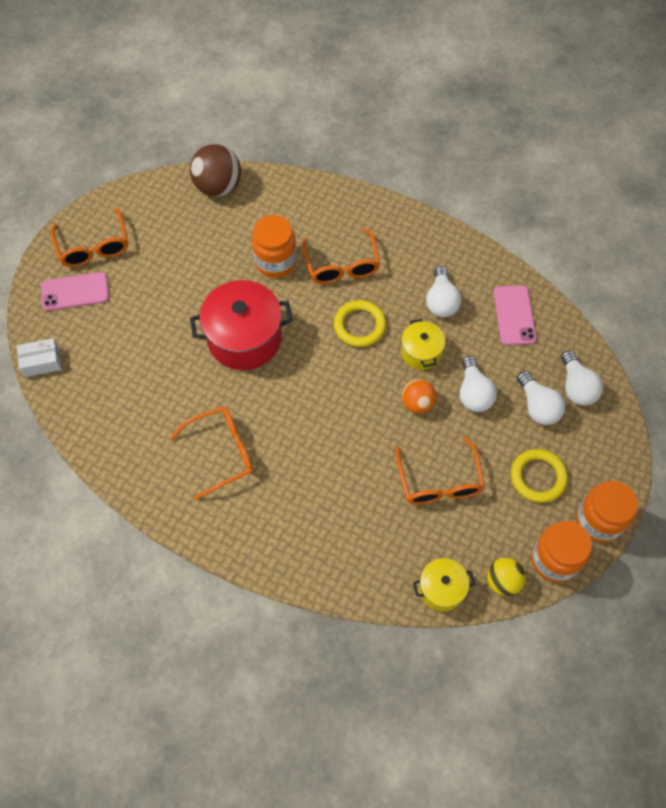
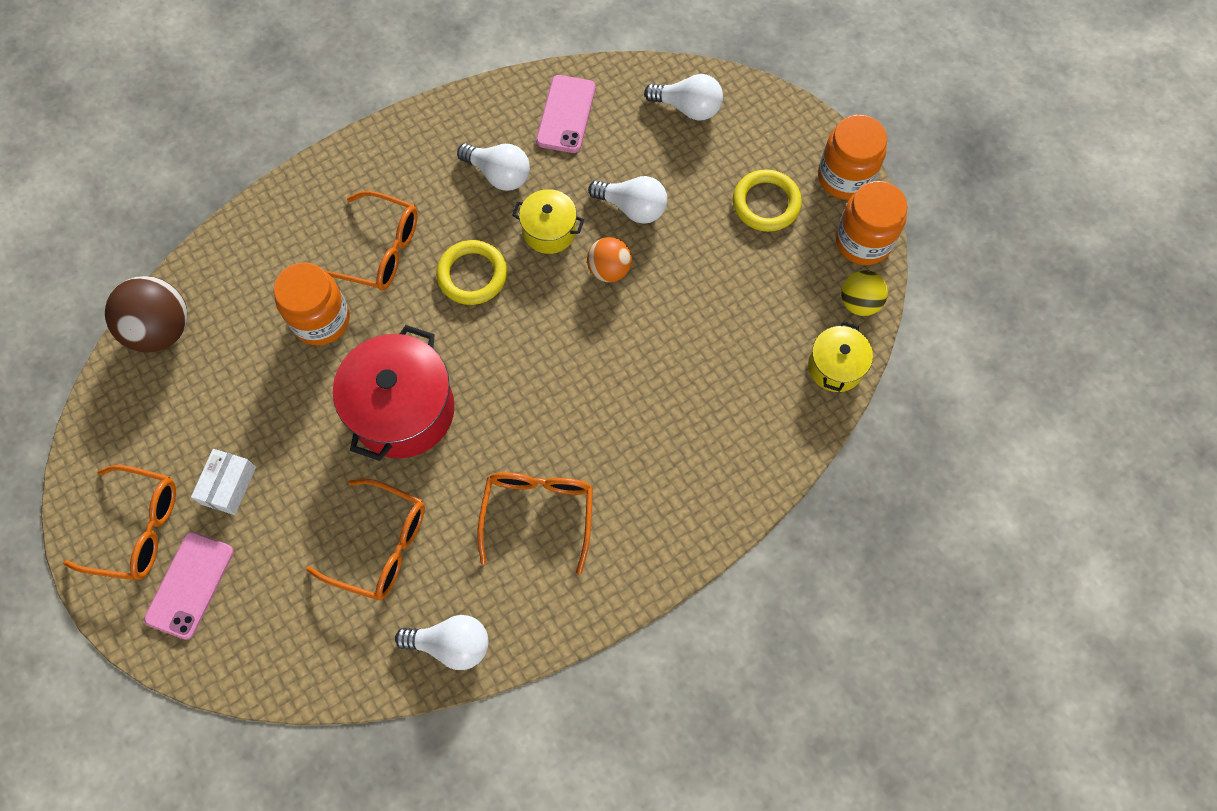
camera: 60 degrees left, 5 degrees up
(42, 362) = (267, 677): white box -> white box (228, 485)
(439, 481) = (714, 300): orange glasses -> orange glasses (380, 545)
(514, 315) = (566, 114): pink phone -> pink phone turned 75 degrees clockwise
(537, 406) = (687, 156): white light bulb -> white light bulb (451, 644)

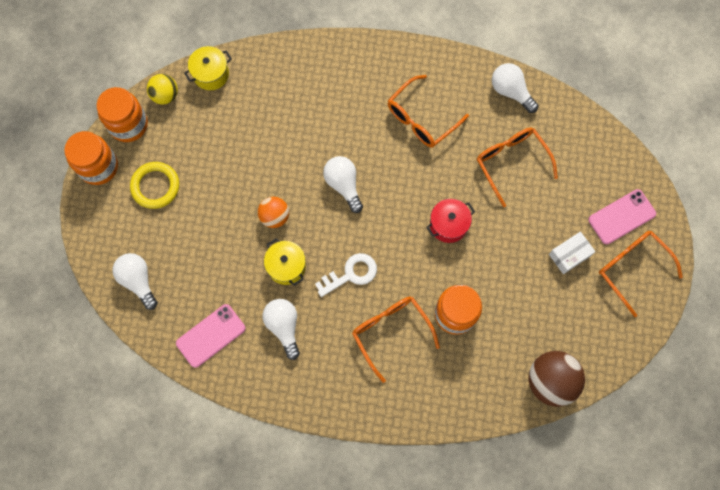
camera: 140 degrees left, 5 degrees up
(403, 410) = (448, 225): red pot -> red pot, size x0.54
(472, 275) = (351, 274): yellow ring -> white key
(632, 207) = (228, 243): white light bulb -> white light bulb (343, 185)

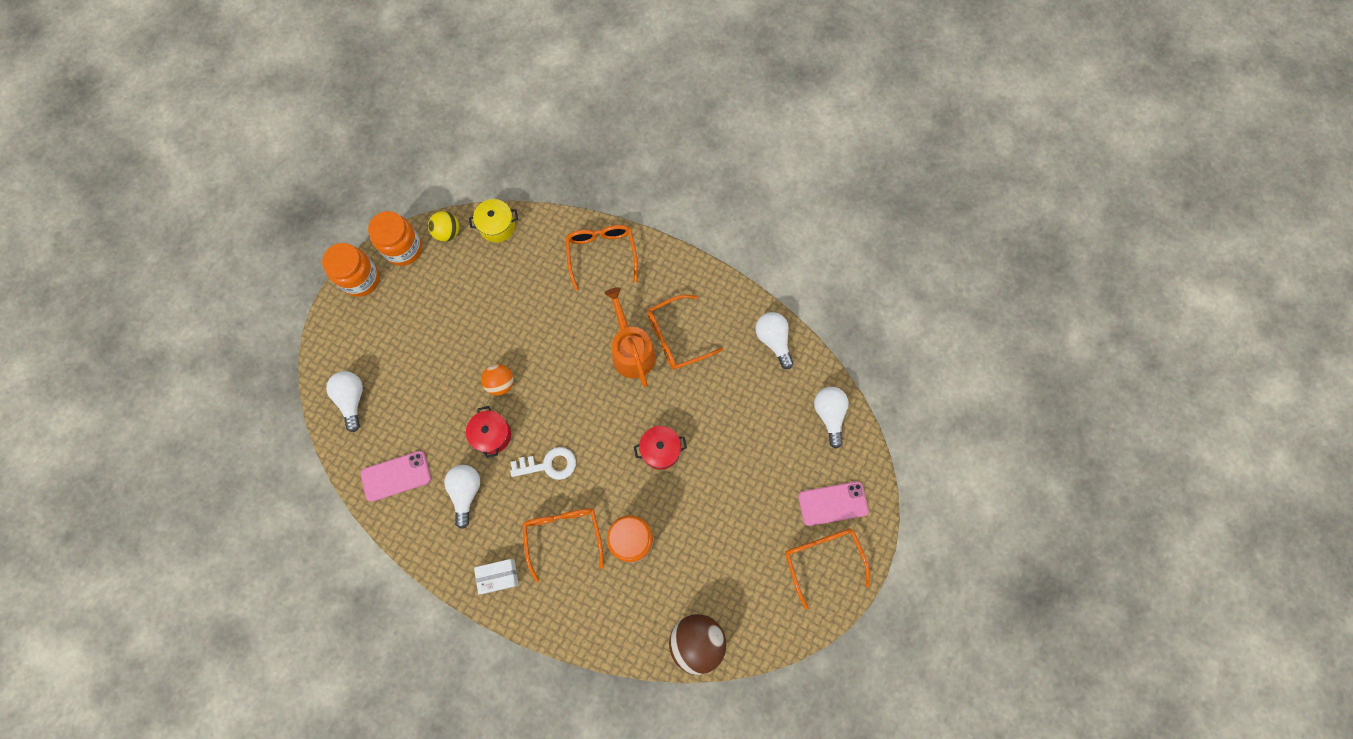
camera: 20 degrees right, 0 degrees up
(155, 186) = (404, 315): yellow ring -> none
(286, 266) = (492, 435): yellow pot -> red pot
(343, 185) = (577, 375): white light bulb -> white light bulb (829, 415)
(385, 145) = (631, 351): none -> orange watering can
(511, 163) = (745, 411): orange glasses -> orange glasses (601, 254)
(569, 255) = (766, 523): white box -> white box (498, 576)

